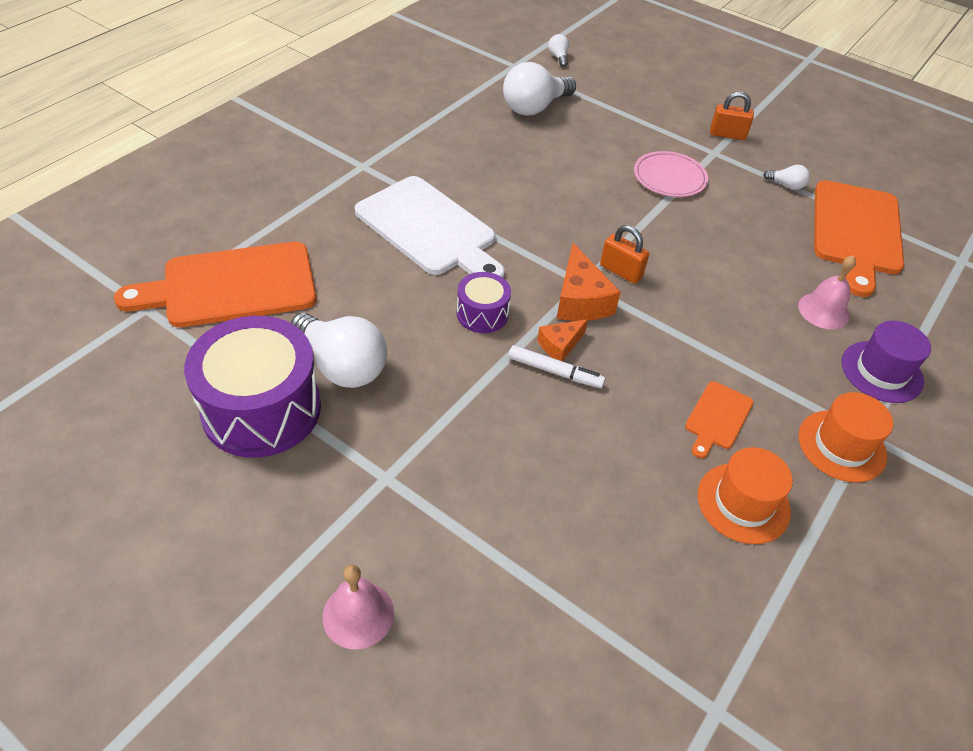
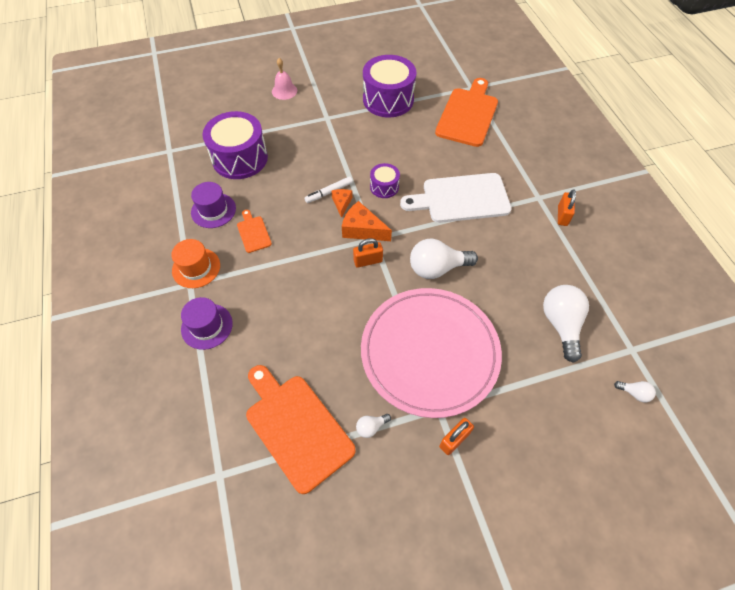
camera: 130 degrees right, 10 degrees up
(342, 366) = (391, 129): white light bulb -> white light bulb (437, 268)
(378, 140) = (562, 216): none -> orange padlock
(609, 551) = (240, 158): none -> purple drum
(669, 177) = (429, 352): pink plate -> pink plate, size x2.31
(743, 503) = (213, 210): orange hat -> purple hat
(823, 310) = (262, 338): pink bell -> none

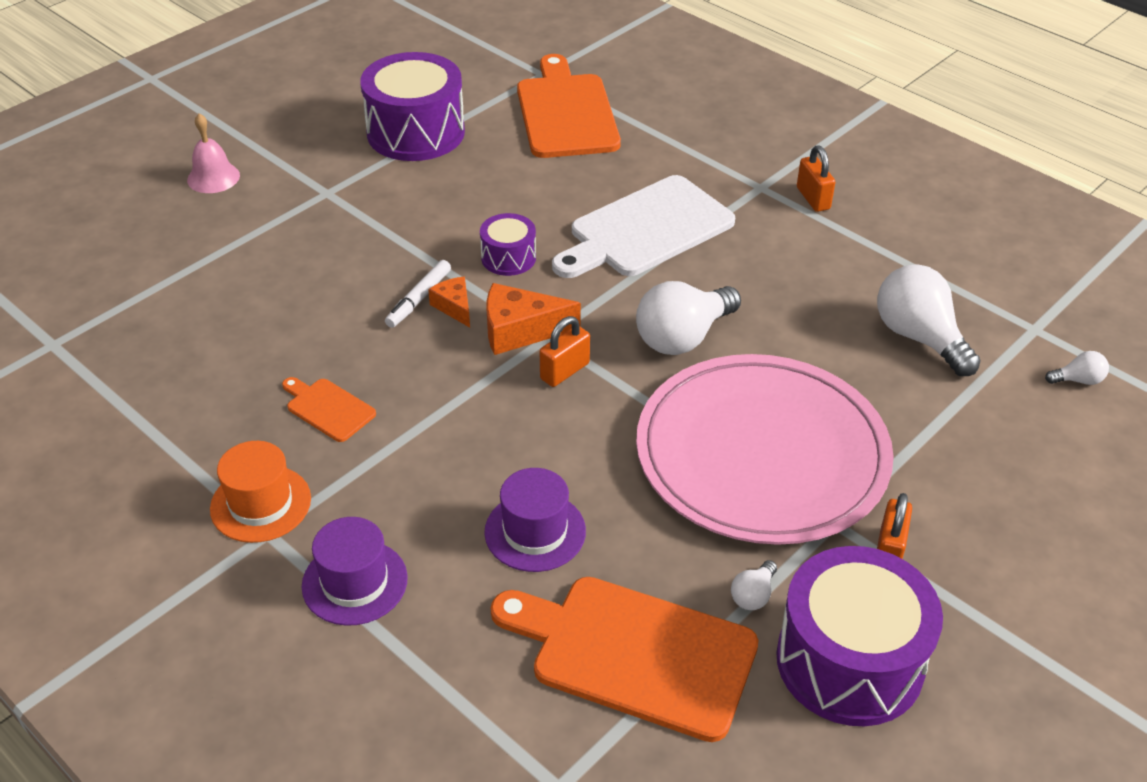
camera: 30 degrees left, 15 degrees down
(213, 210) = (222, 404): purple hat -> purple hat (535, 531)
(240, 158) = (209, 307): purple drum -> purple drum (849, 661)

